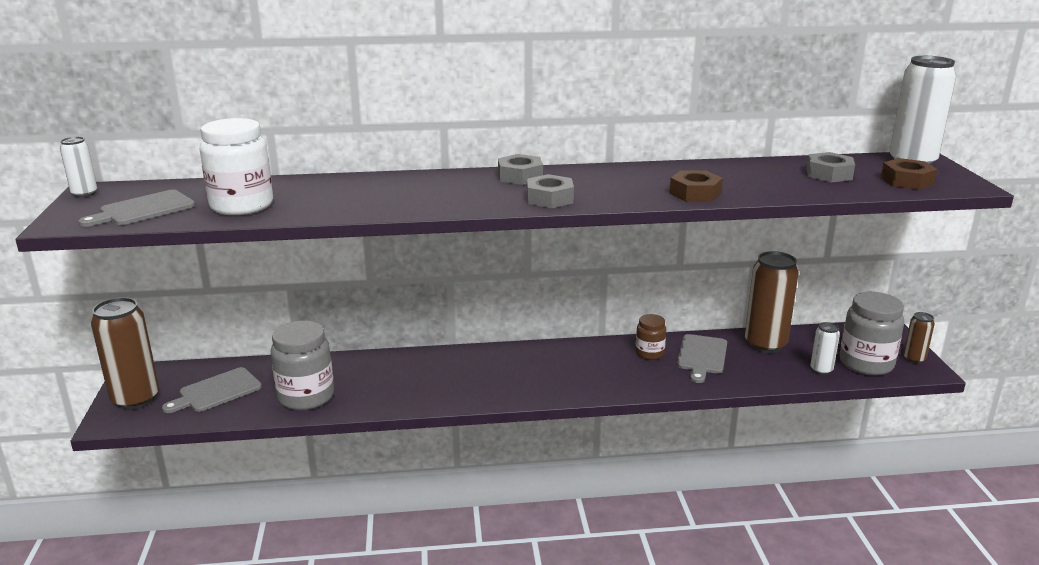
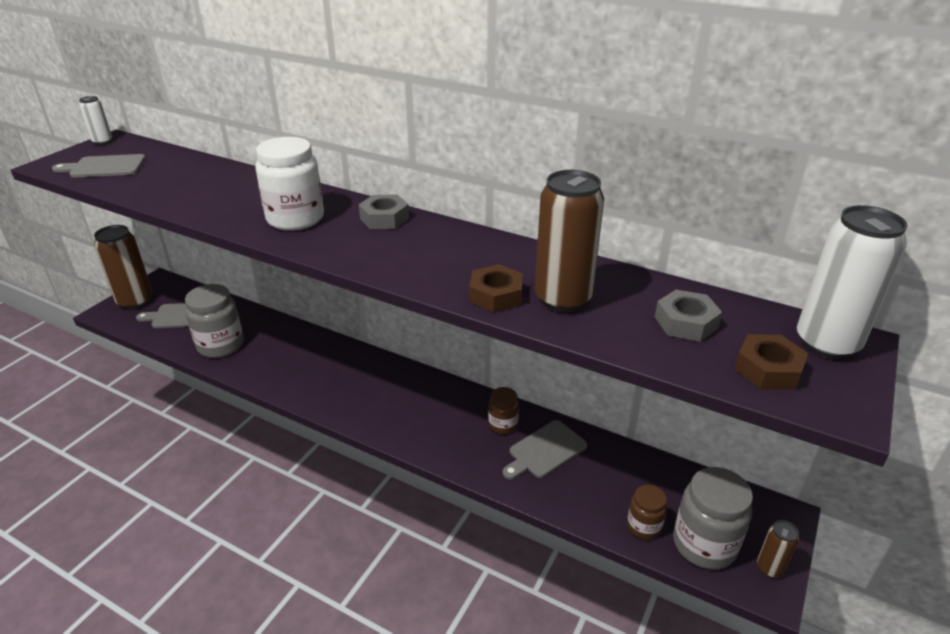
camera: 35 degrees right, 10 degrees up
(242, 206) = (158, 183): white jar -> white jar (295, 219)
(549, 198) = (362, 253): grey nut -> none
(765, 344) = (623, 467): brown can -> brown can (563, 299)
(821, 370) = (643, 526): white can -> brown jar

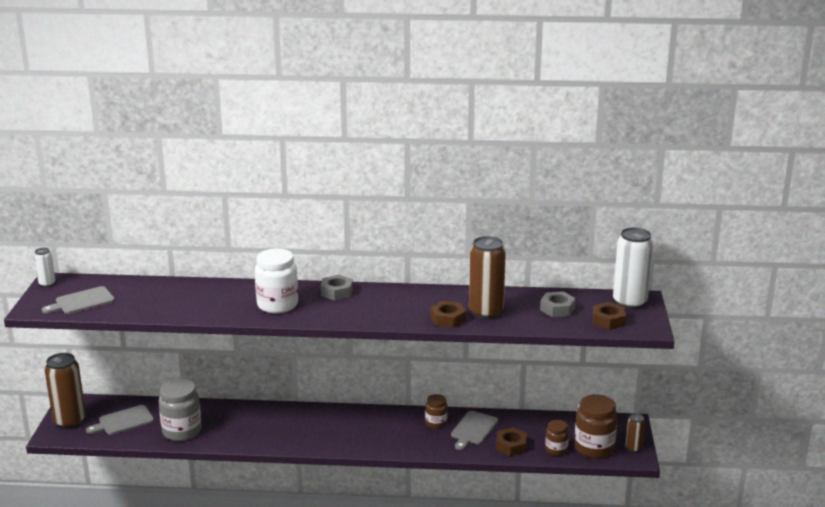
camera: 25 degrees left, 10 degrees down
(581, 496) = (511, 446): none -> brown nut
(704, 544) = (594, 448): grey jar -> brown jar

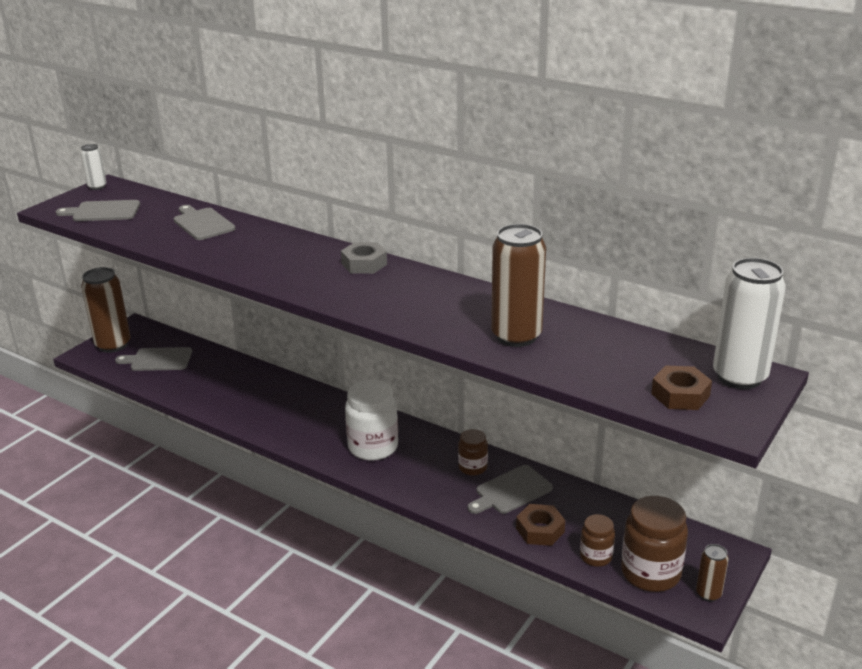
camera: 30 degrees right, 5 degrees up
(178, 292) = (202, 223): none -> grey cutting board
(182, 431) = (199, 388): grey jar -> none
(277, 305) = (282, 263): white jar -> white jar (373, 447)
(448, 319) = (457, 332): brown nut -> none
(557, 309) = (620, 357): grey nut -> none

